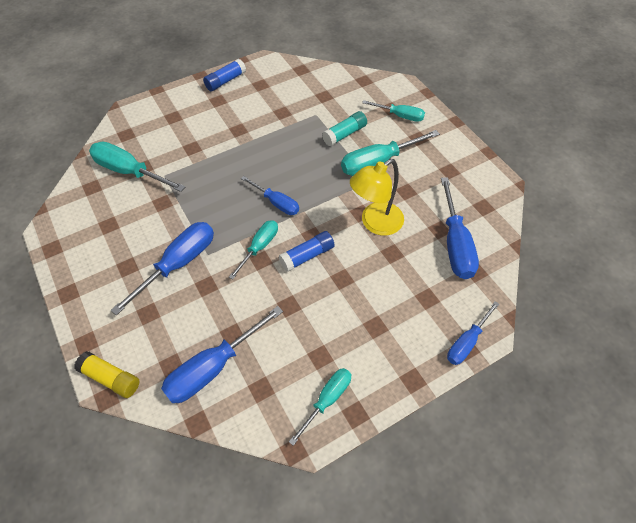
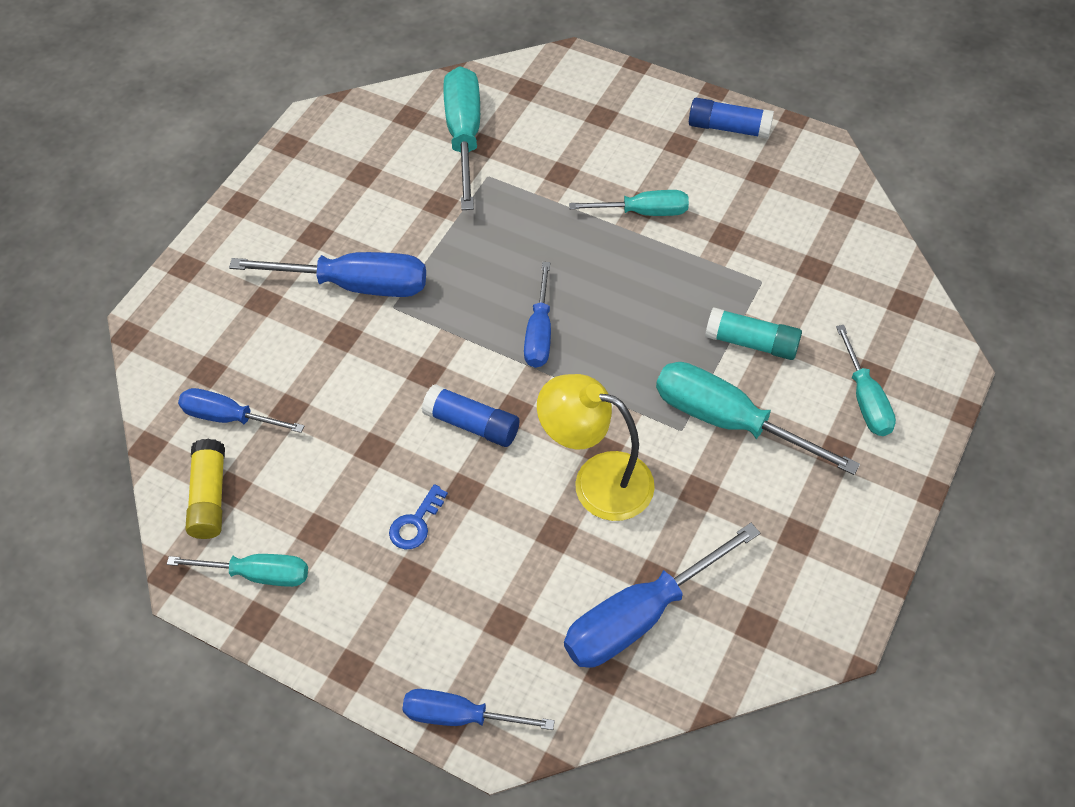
camera: 60 degrees right, 0 degrees up
(111, 378) = (155, 322): yellow glue stick -> yellow glue stick (209, 497)
(212, 368) = (228, 417): blue screwdriver -> blue screwdriver, size x0.62
(260, 247) = (447, 358): turquoise screwdriver -> turquoise screwdriver (644, 212)
(347, 308) = (416, 523): none -> blue key

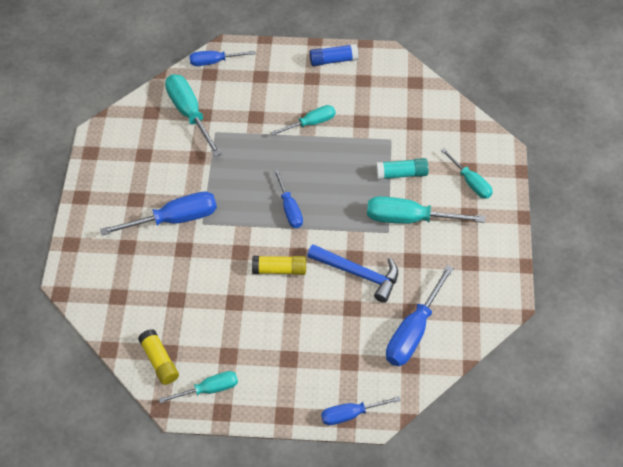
camera: 25 degrees left, 0 degrees up
(228, 417) = (145, 316): blue screwdriver -> blue screwdriver (214, 62)
(416, 523) = (277, 331): blue key -> none
(472, 424) = (279, 270): blue glue stick -> yellow glue stick
(597, 481) = (359, 274): yellow lamp -> blue hammer

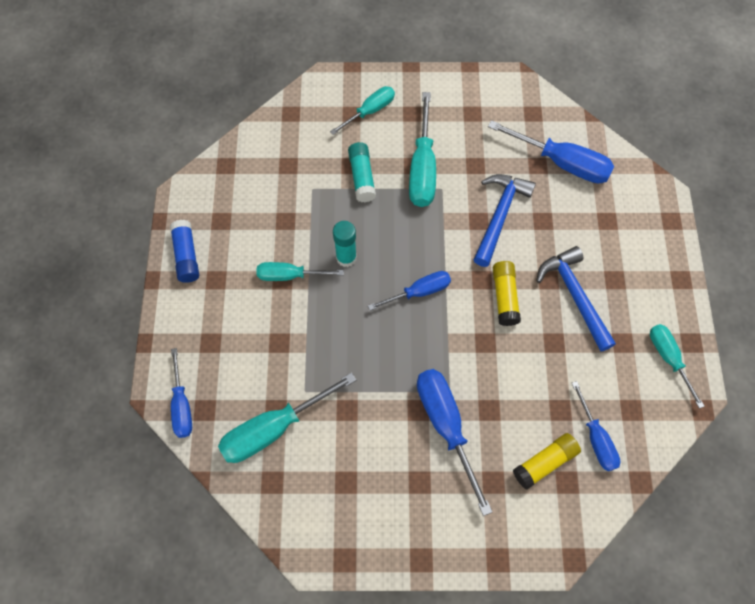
camera: 95 degrees left, 10 degrees up
(159, 361) = (645, 418): yellow glue stick -> yellow glue stick (545, 462)
(276, 323) = (574, 295): none -> blue hammer
(311, 123) = (289, 275): turquoise screwdriver -> turquoise screwdriver turned 60 degrees counterclockwise
(324, 160) = (346, 257): none -> turquoise glue stick
(350, 414) = (666, 217): blue screwdriver -> blue screwdriver (596, 439)

